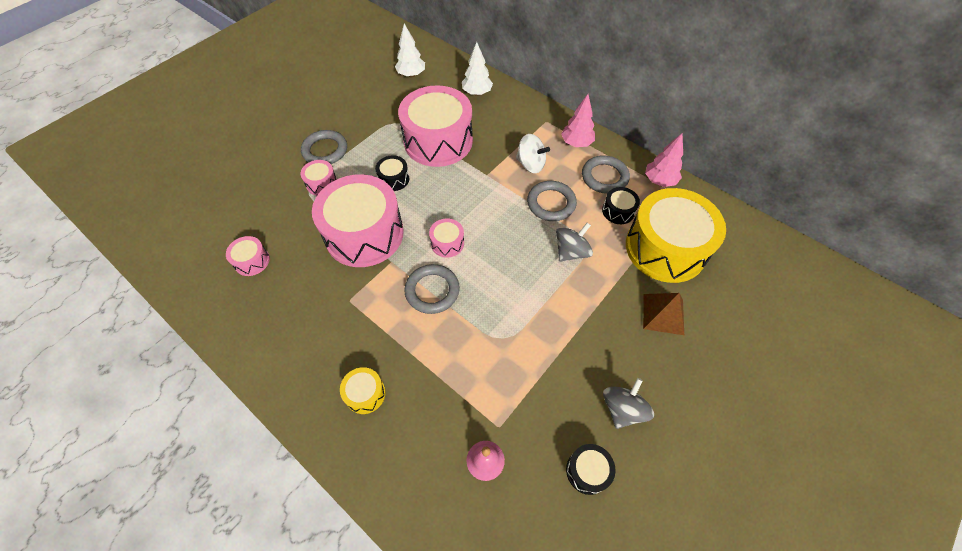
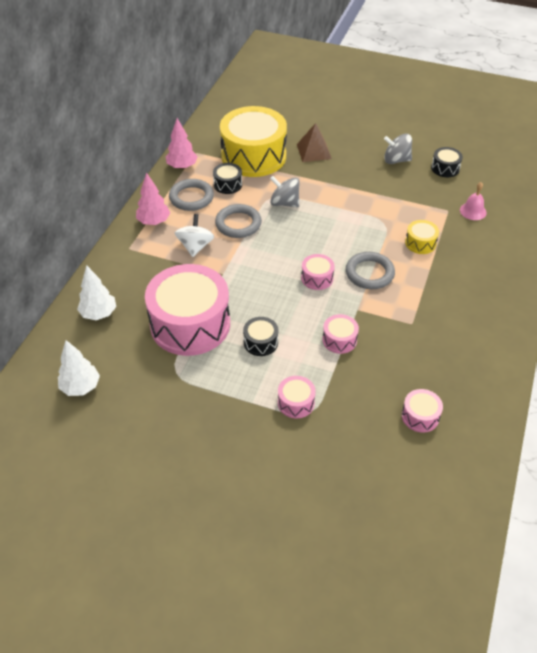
camera: 110 degrees left, 10 degrees down
(325, 150) = (246, 422): grey ring -> none
(364, 234) = (339, 340): pink drum -> pink drum, size x0.42
(365, 394) = (477, 283): yellow drum -> yellow drum (420, 243)

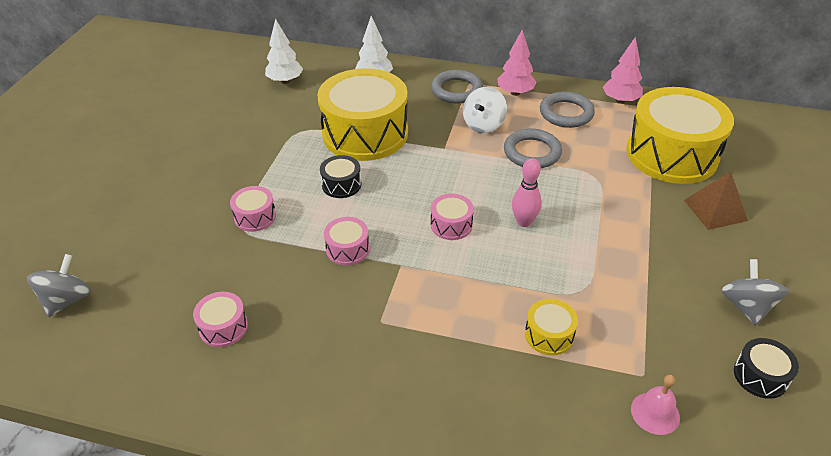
camera: 85 degrees right, 5 degrees down
(190, 324) = (365, 133): pink drum -> yellow drum
(195, 246) = (483, 125): white spinning top -> white spinning top turned 120 degrees clockwise
(228, 184) = (603, 138): black drum -> none
(284, 203) = (586, 188): grey spinning top -> grey spinning top (67, 300)
(317, 239) = (524, 222): none -> pink bowling pin
(369, 273) = (470, 276): grey ring -> grey ring (456, 90)

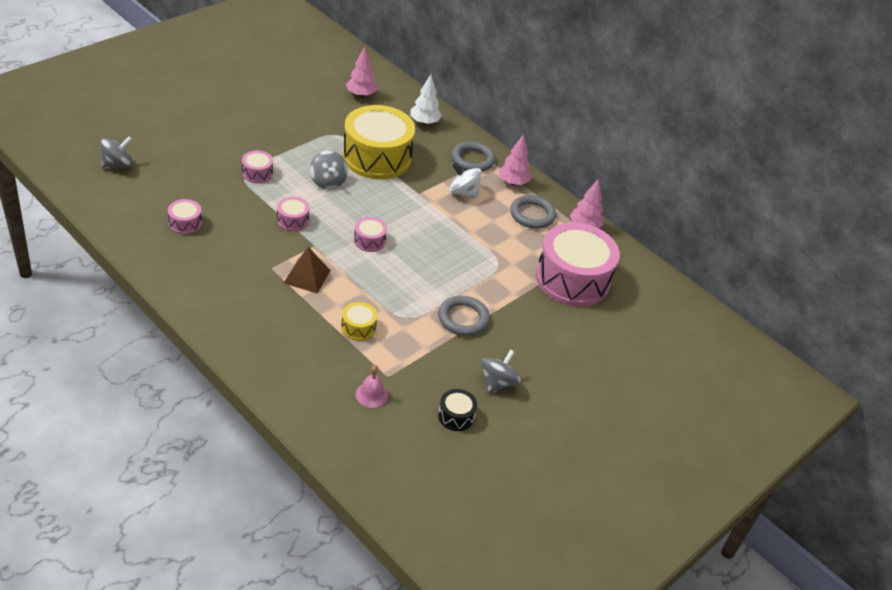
camera: 25 degrees right, 0 degrees up
(285, 81) = (361, 94): white tree -> pink tree
(341, 185) = (328, 181): black drum -> grey spinning top
(483, 125) = (463, 192): white spinning top -> white spinning top turned 60 degrees clockwise
(524, 222) = (417, 263): pink bowling pin -> none
(532, 152) = (475, 227): grey ring -> grey ring (463, 318)
(671, 154) = (572, 279): yellow drum -> pink drum
(715, 210) = (554, 326): brown pyramid -> brown pyramid (307, 276)

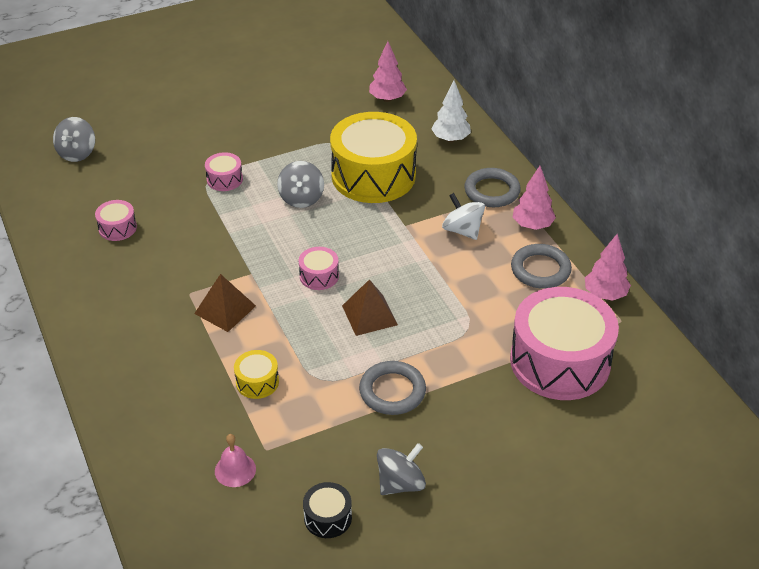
camera: 25 degrees right, 0 degrees up
(117, 165) = (77, 153): grey spinning top -> grey spinning top turned 120 degrees clockwise
(292, 220) = (239, 239): pink drum -> none
(421, 265) = (369, 315): none -> brown pyramid

